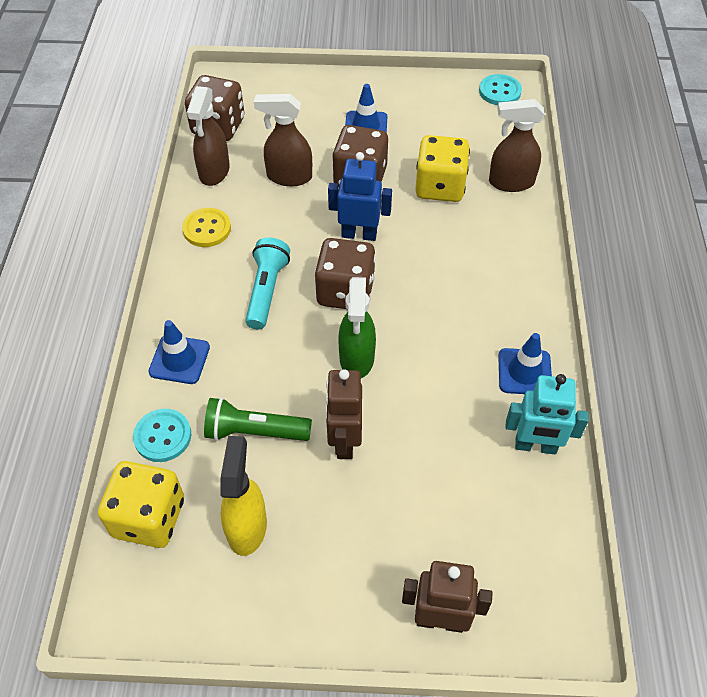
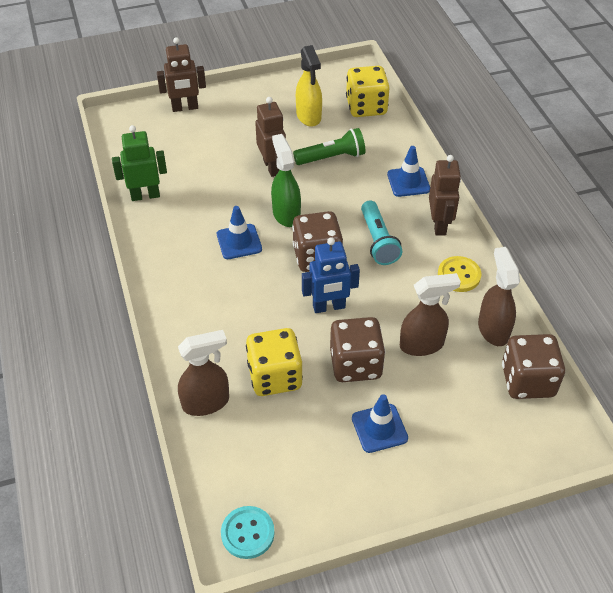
camera: 160 degrees right, 5 degrees down
(162, 436) = (387, 141): turquoise button -> none
(185, 290) = (439, 225): none -> brown robot
(524, 372) = (160, 237): blue traffic cone -> blue traffic cone (239, 242)
(535, 446) = (145, 195): turquoise robot -> green robot

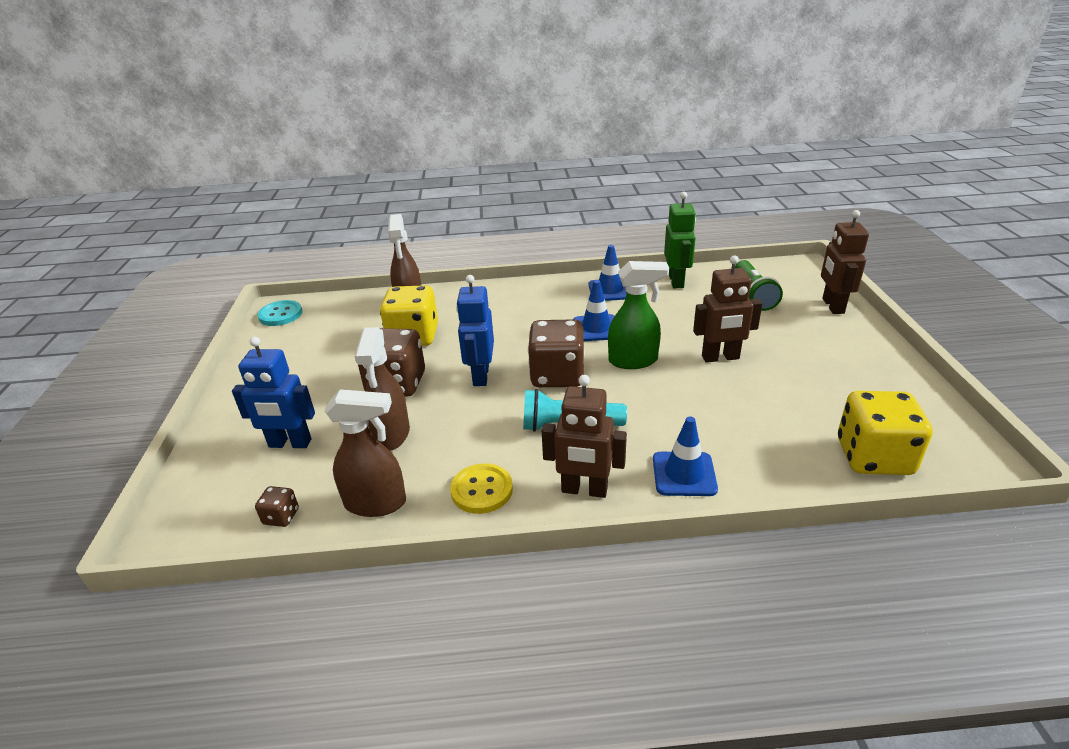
camera: 105 degrees right, 15 degrees down
(309, 116) = (834, 396): yellow spray bottle -> none
(331, 157) = (740, 407): green flashlight -> green flashlight (753, 294)
(379, 428) = (314, 389): blue traffic cone -> blue traffic cone (610, 290)
(455, 412) = (290, 444): none -> blue robot
(527, 381) = (281, 517): brown dice -> brown dice, size x0.45

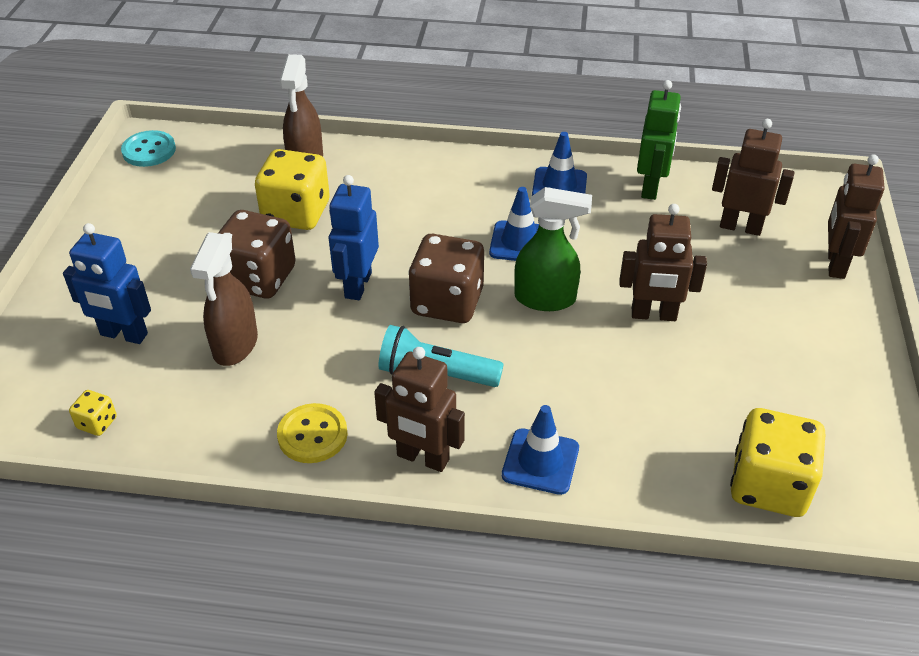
camera: 10 degrees right, 10 degrees up
(281, 517) = (97, 423): brown dice -> yellow dice
(376, 503) = (197, 427): brown spray bottle -> none
(753, 294) = (740, 227): green flashlight -> brown robot

